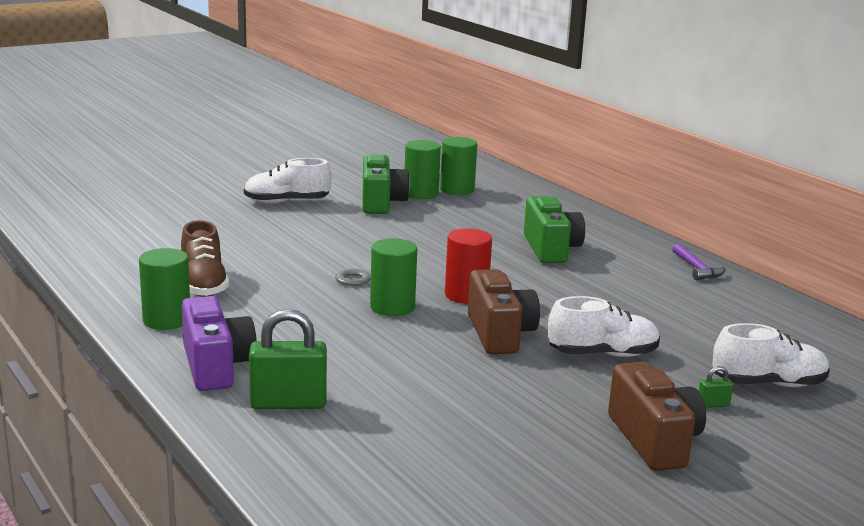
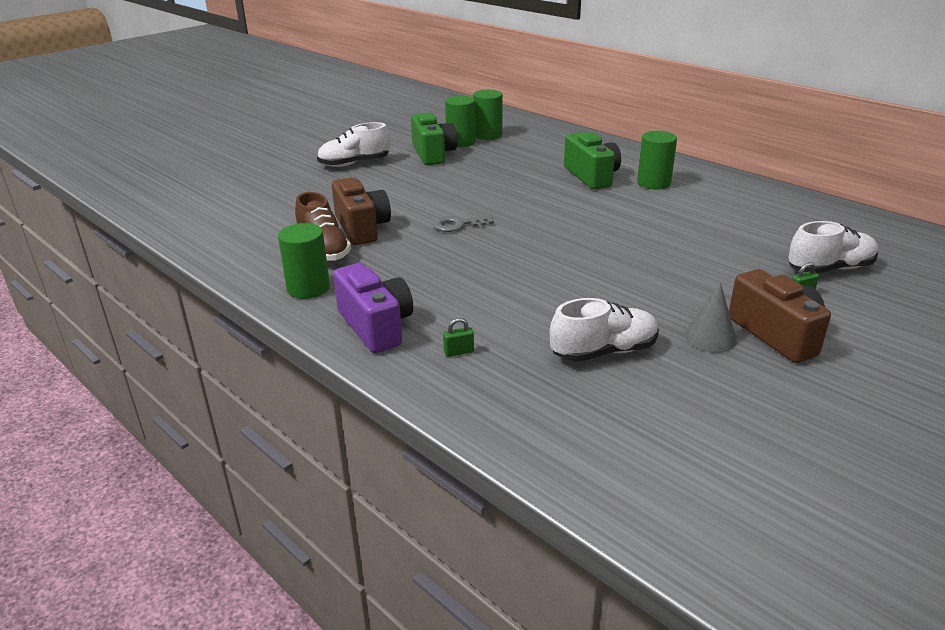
camera: 10 degrees left, 10 degrees up
(288, 403) = (458, 352): green padlock -> green padlock, size x0.43
(392, 307) = (495, 246): green cylinder -> green cylinder (653, 183)
(466, 295) = (549, 226): red cylinder -> none
(499, 334) = (596, 257): brown camera -> brown camera (362, 228)
(574, 431) = (710, 337): none -> grey cone
(603, 354) = (688, 263): white shoe -> white shoe (604, 351)
(696, 269) = (712, 177): purple hammer -> none

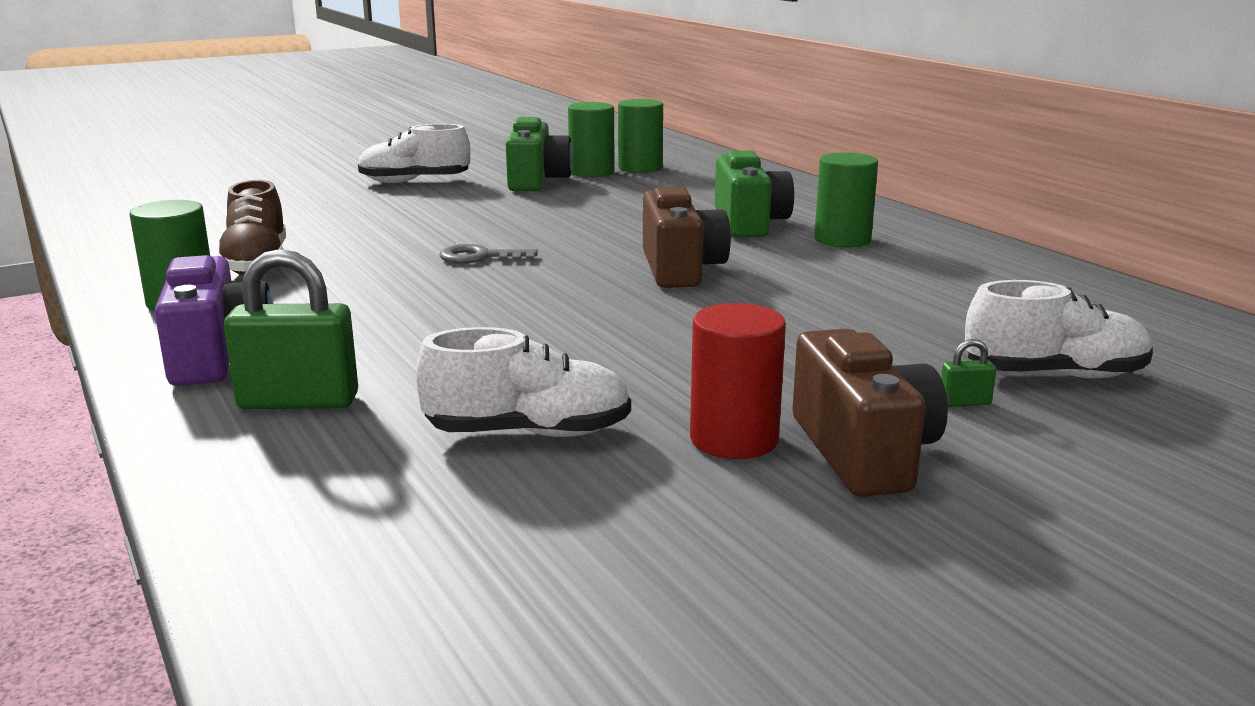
camera: 15 degrees right, 10 degrees down
(362, 228) = (338, 247): brown camera -> brown camera (680, 269)
(458, 352) = (298, 402): green padlock -> green padlock, size x2.31
(710, 337) = (734, 439): grey cone -> red cylinder

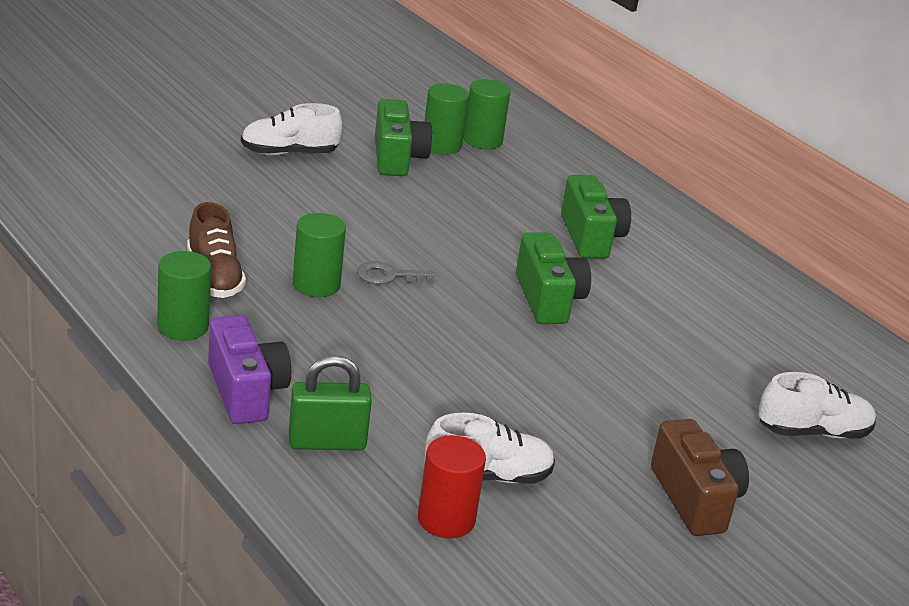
camera: 10 degrees left, 10 degrees up
(680, 269) = (548, 299): brown camera -> green camera
(734, 439) = (616, 486): red cylinder -> red cylinder (446, 519)
(842, 239) = (666, 264): green cylinder -> green cylinder (316, 285)
(964, 403) = (755, 457): green padlock -> none

